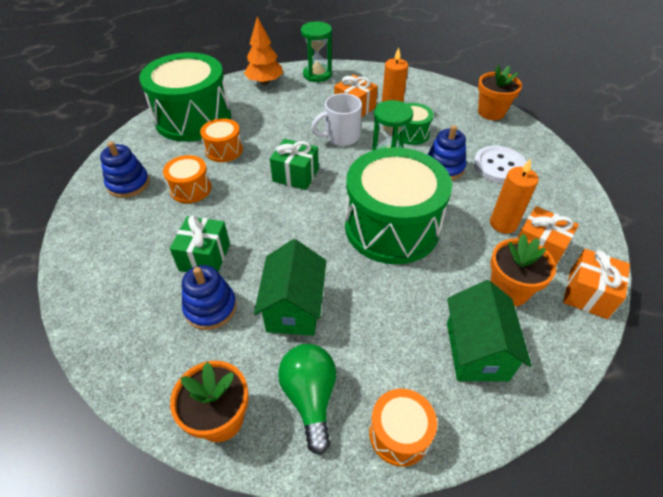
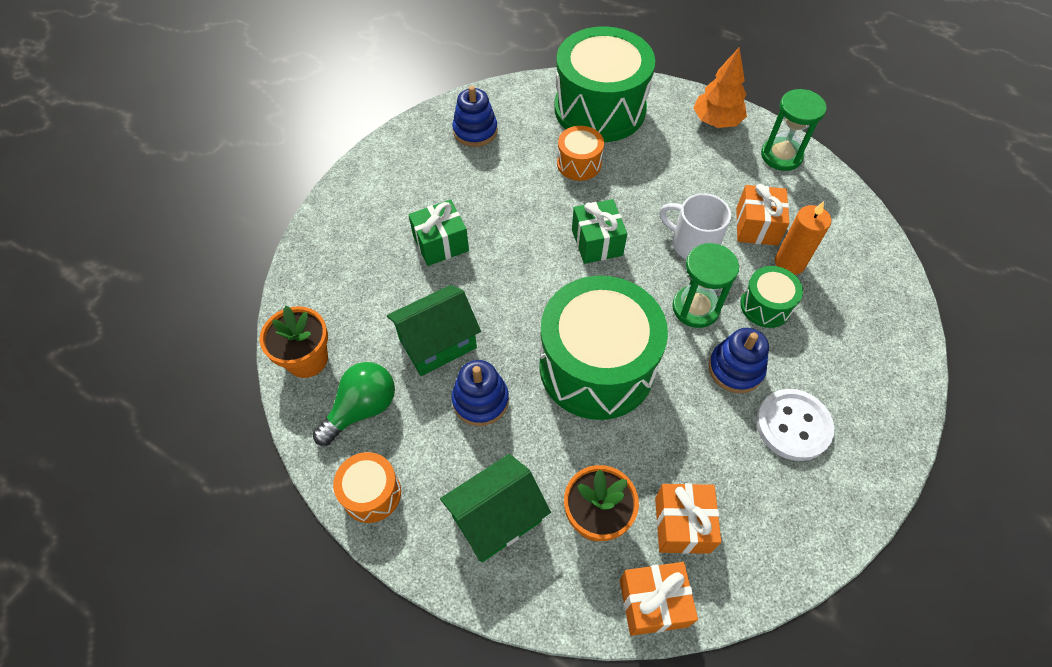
camera: 55 degrees right, 10 degrees up
(191, 189) = (507, 177): orange drum -> none
(210, 308) = (394, 284): blue stacking toy -> blue stacking toy (480, 400)
(491, 112) = (899, 370): orange flower pot -> none
(503, 224) = (693, 472): orange candle -> none

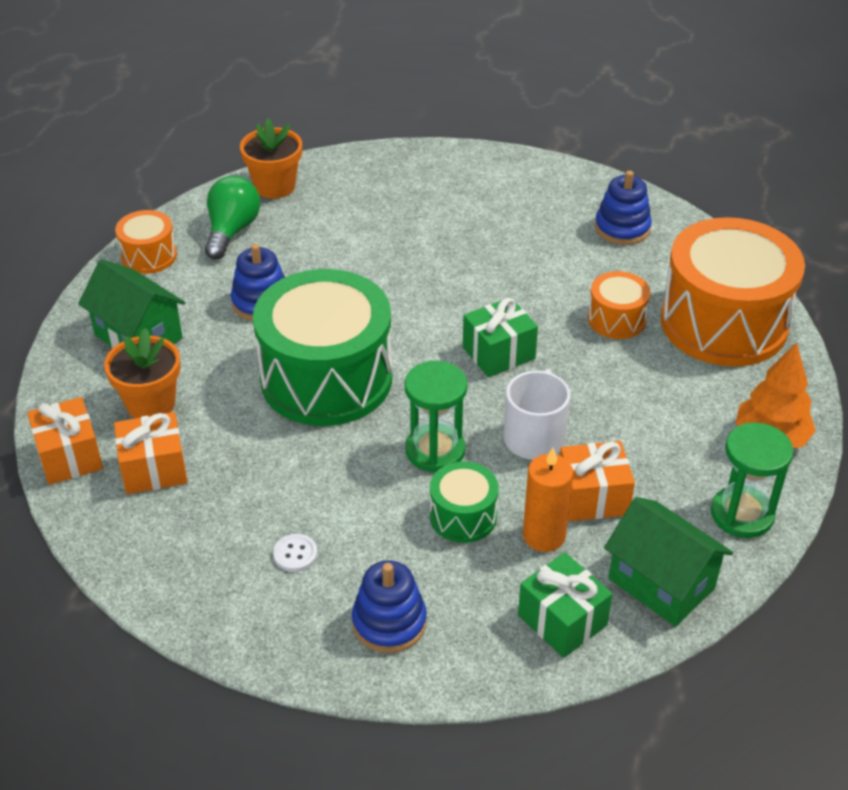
camera: 75 degrees right, 15 degrees down
(362, 409) = (232, 231): green light bulb -> green light bulb turned 105 degrees counterclockwise
(438, 343) = (318, 261): green house -> green house (661, 583)
(441, 244) = (444, 237): green gift -> green gift (562, 620)
(599, 109) = (723, 323): green drum -> orange drum
(735, 369) = (359, 495): blue stacking toy -> blue stacking toy (389, 622)
(793, 425) = (295, 554): white button -> white button, size x0.48

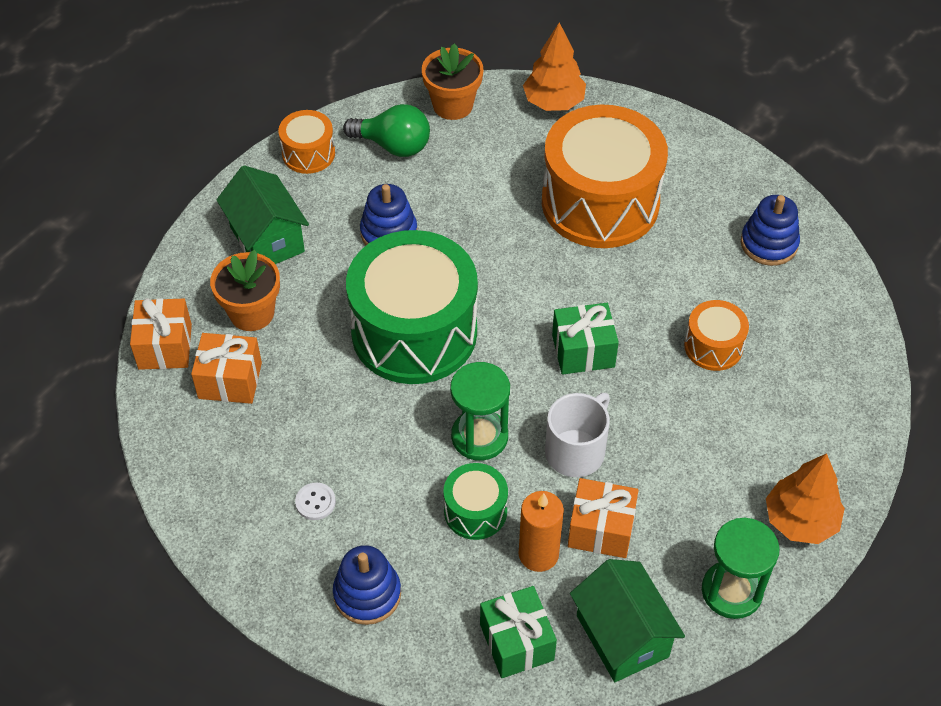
camera: 20 degrees right, 10 degrees up
(232, 231) = (393, 145): green light bulb -> green light bulb turned 75 degrees clockwise
(370, 164) = (554, 102): none -> orange tree
(723, 323) = (818, 381): orange drum -> orange drum (600, 202)

